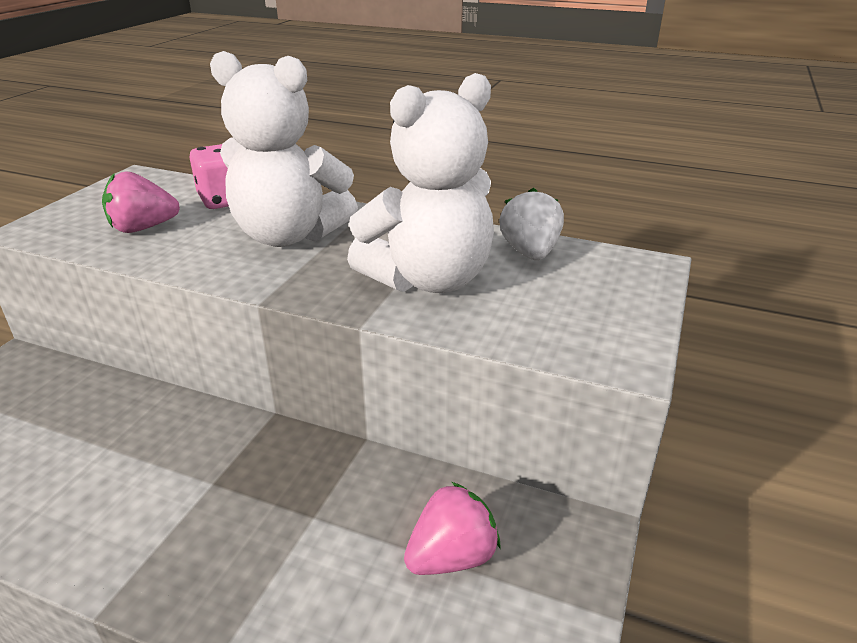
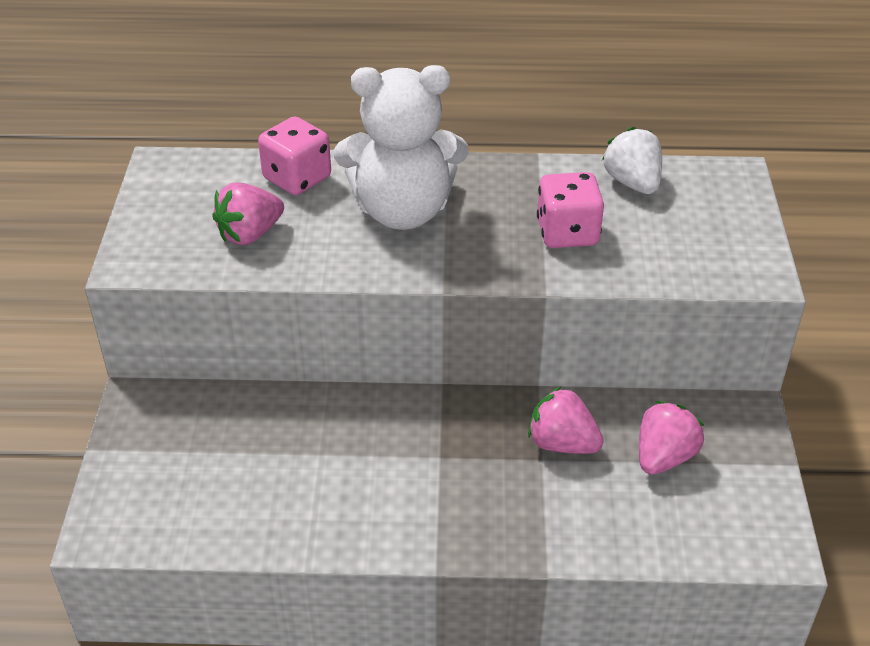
camera: 20 degrees left, 10 degrees up
(346, 506) = (562, 443): none -> pink strawberry
(429, 279) = (567, 233): white teddy bear -> pink dice

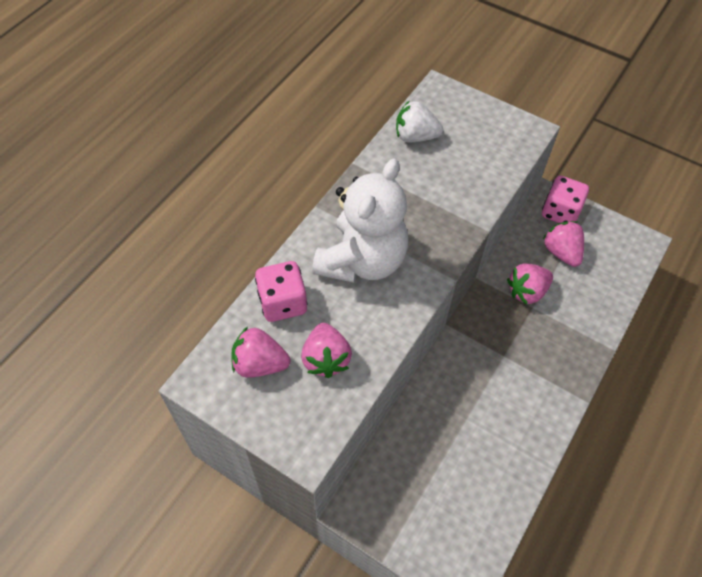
camera: 60 degrees left, 15 degrees up
(210, 193) = (260, 364): none -> pink strawberry
(567, 233) = (440, 191): pink dice -> pink dice (560, 212)

